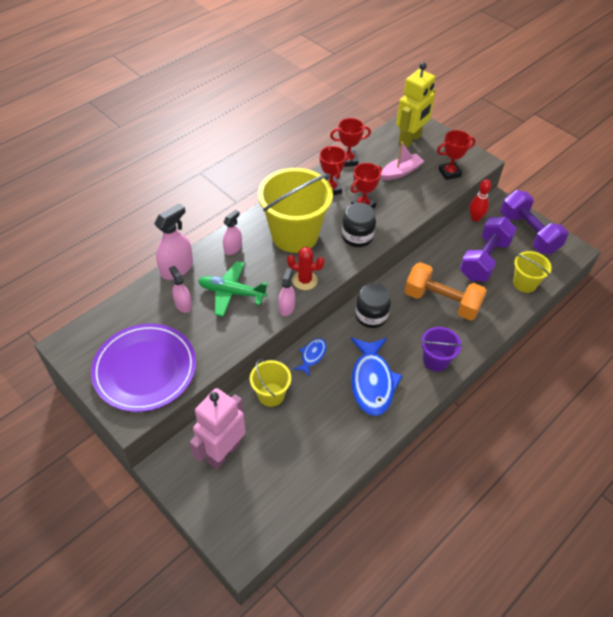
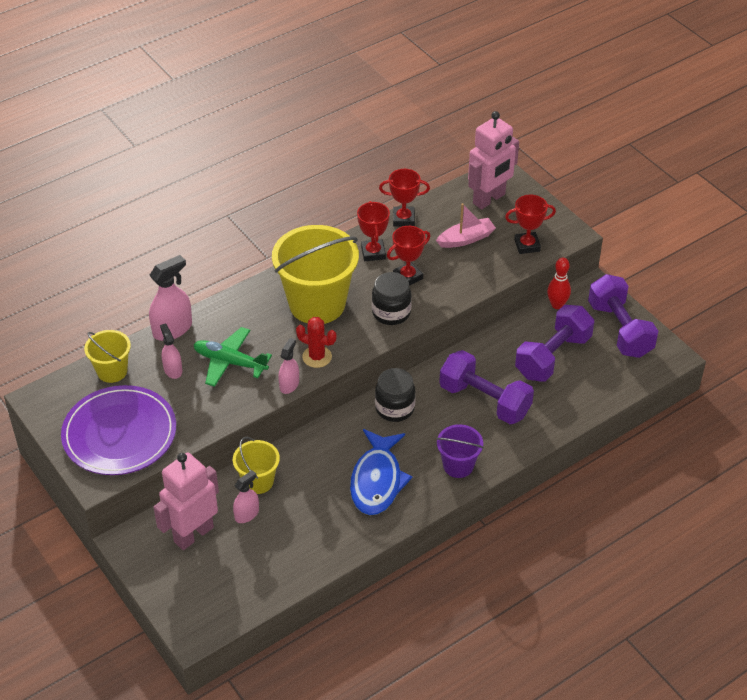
camera: 10 degrees right, 5 degrees down
(233, 248) = (241, 312): pink spray bottle -> pink spray bottle (247, 514)
(312, 356) = (314, 445): blue fish -> none
(410, 140) = (489, 199): yellow robot -> pink robot
(441, 302) = (484, 400): orange dumbbell -> purple dumbbell
(524, 283) = (594, 389): yellow bucket -> yellow bucket (112, 371)

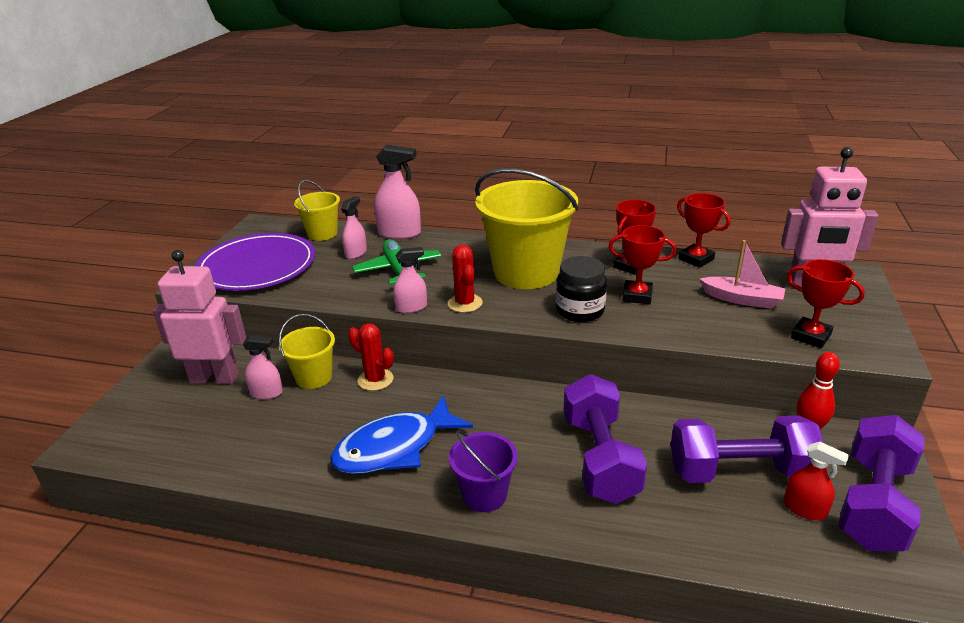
camera: 50 degrees right, 15 degrees down
(299, 452) = (375, 380): none -> red cactus
(395, 408) = (502, 403): black jar -> none
(597, 355) = (804, 509): none -> red spray bottle

